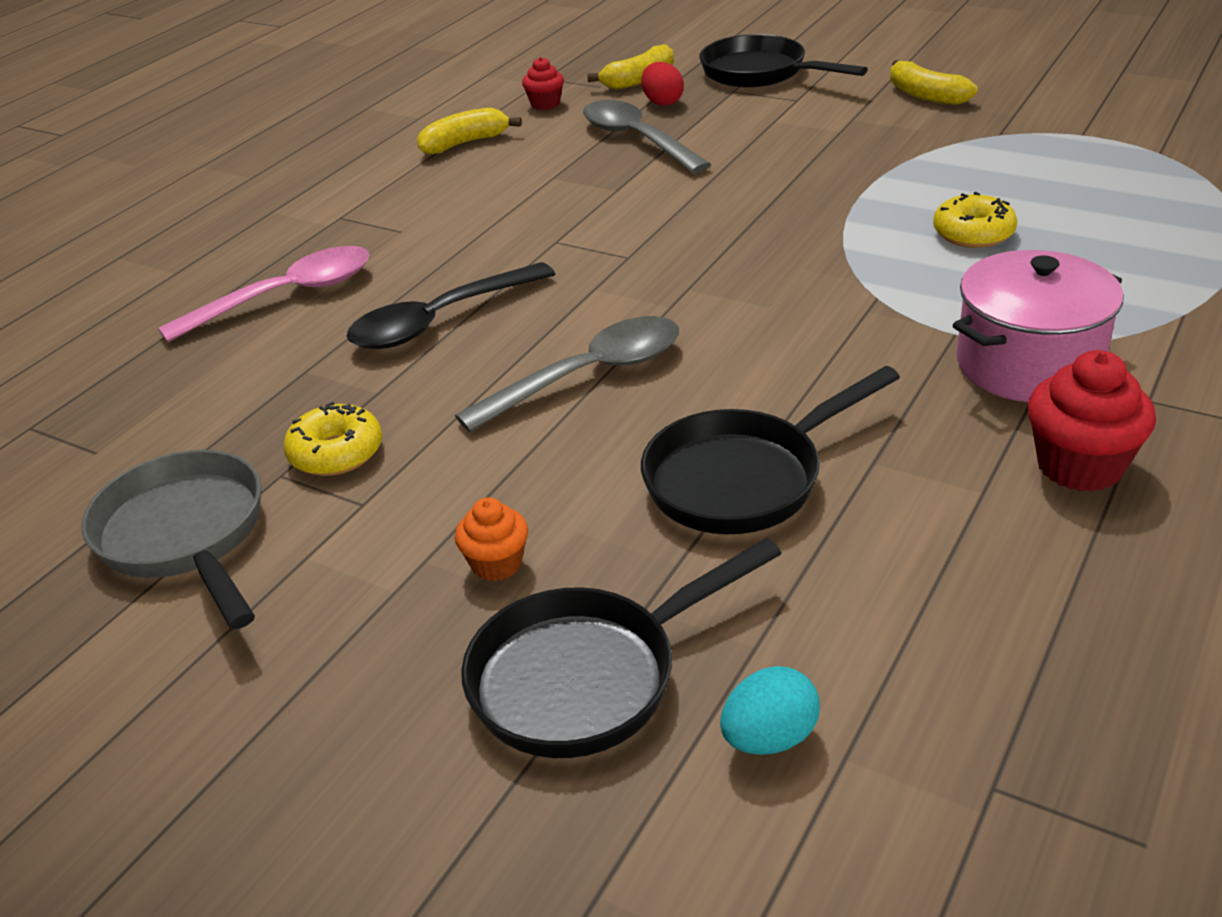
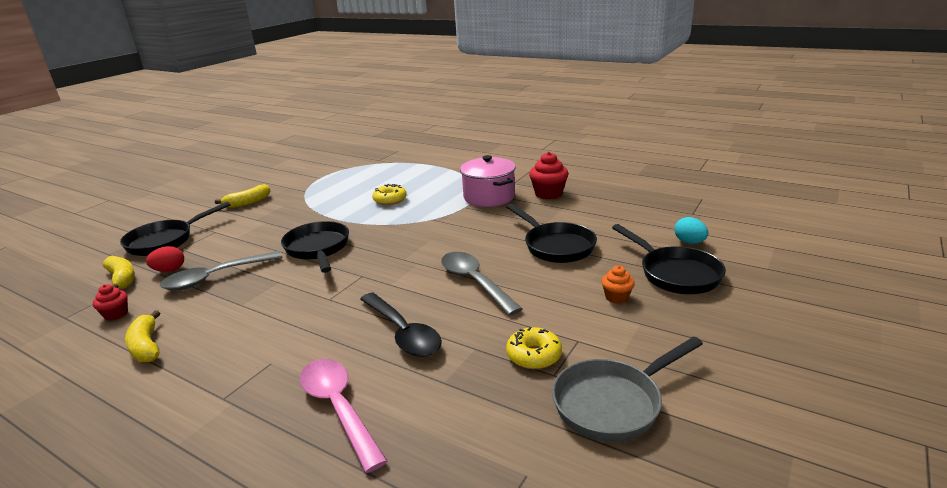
camera: 90 degrees left, 10 degrees down
(731, 199) = (318, 249): none -> black pan

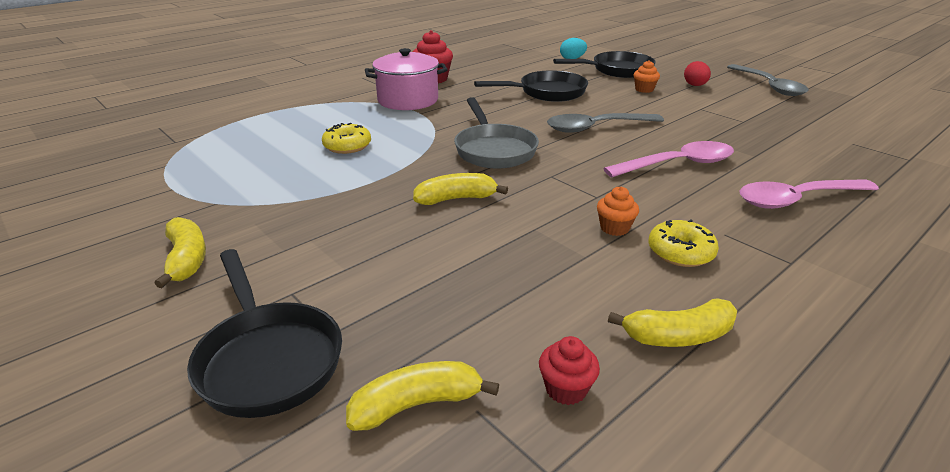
camera: 75 degrees left, 5 degrees up
(169, 270) = (422, 338): red egg -> red egg (695, 85)
(215, 277) = (487, 283): grey spoon -> grey spoon (769, 86)
(279, 311) = (614, 228): none -> orange cupcake
(318, 249) = (456, 199): black pan -> yellow banana
(403, 333) = (678, 164): black spoon -> pink spoon
(534, 355) = (719, 123): yellow donut -> yellow donut (680, 252)
(613, 403) = (774, 111): grey pan -> grey pan (493, 150)

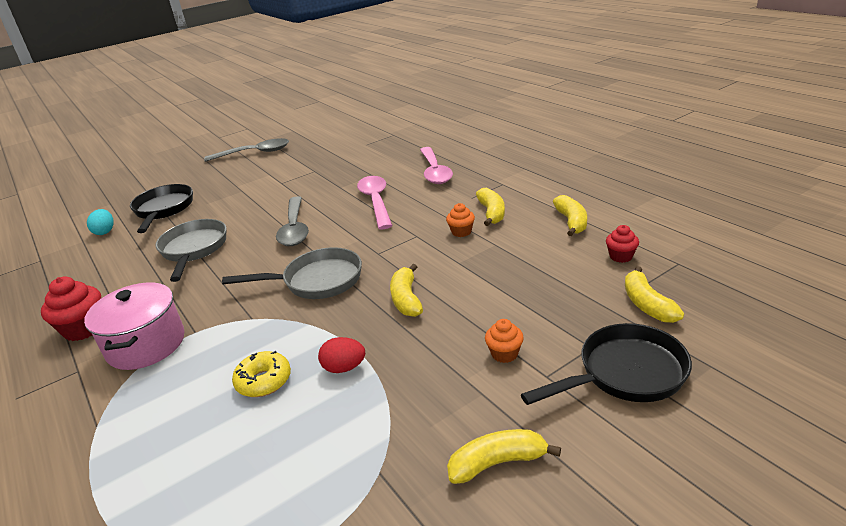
camera: 80 degrees left, 0 degrees up
(547, 92) = (193, 250): black pan -> grey pan
(644, 89) = (223, 201): orange cupcake -> orange cupcake (504, 354)
(680, 252) = (492, 213): yellow donut -> yellow banana
(695, 85) = (231, 179): red egg -> red egg (344, 368)

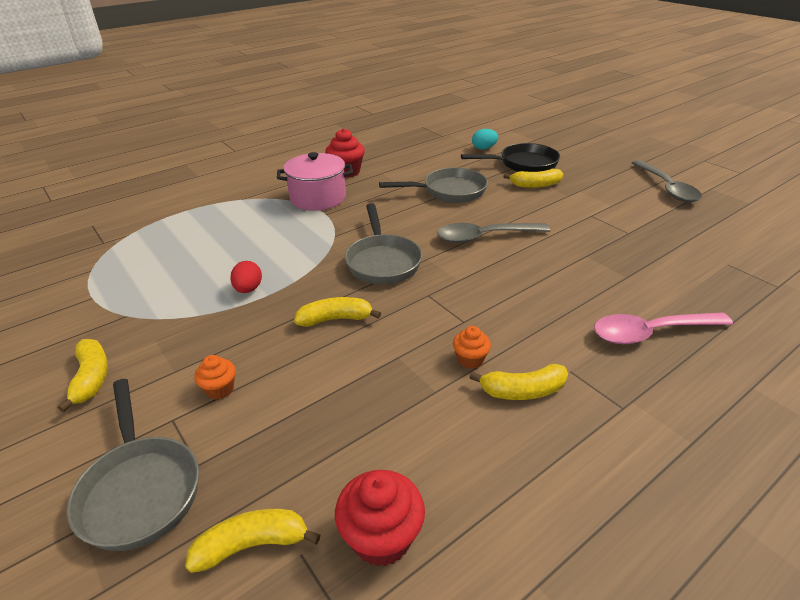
camera: 85 degrees right, 5 degrees up
(264, 381) = (252, 253): yellow donut -> none
(376, 201) = (550, 285): pink spoon -> none
(571, 222) = (495, 486): yellow banana -> yellow banana (535, 185)
(621, 256) = (381, 537): red cupcake -> red cupcake, size x1.69
(625, 373) = (140, 489): black pan -> grey pan

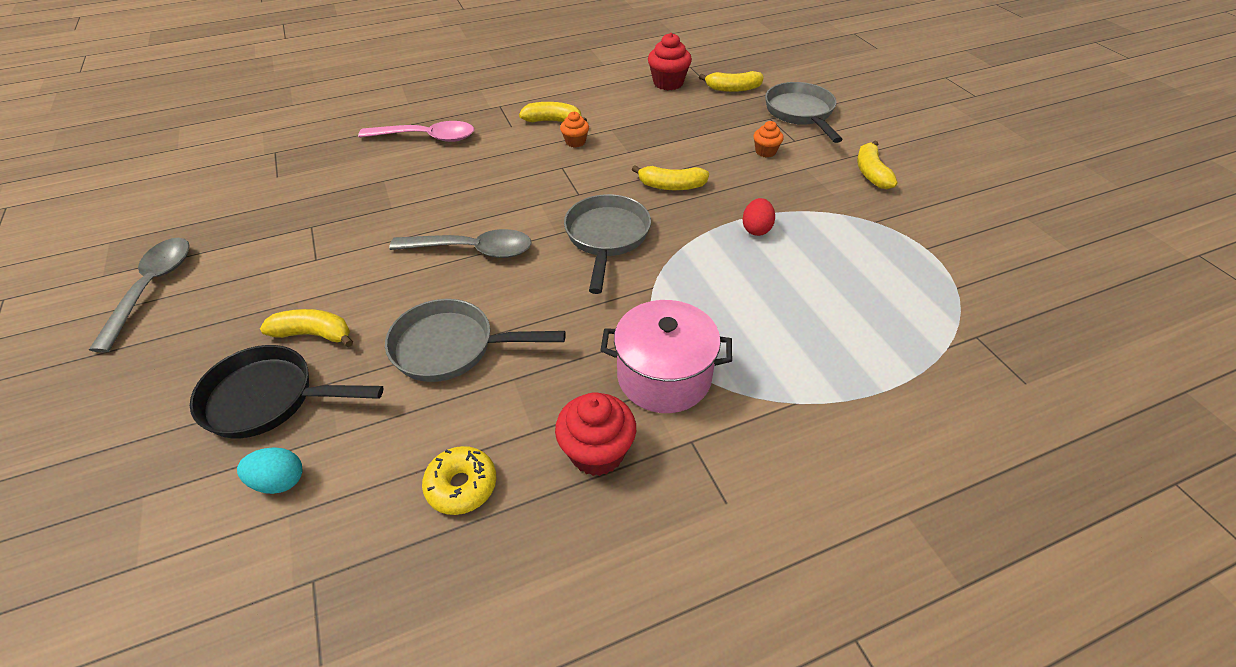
camera: 165 degrees left, 10 degrees up
(404, 157) = (461, 486): none -> yellow donut

